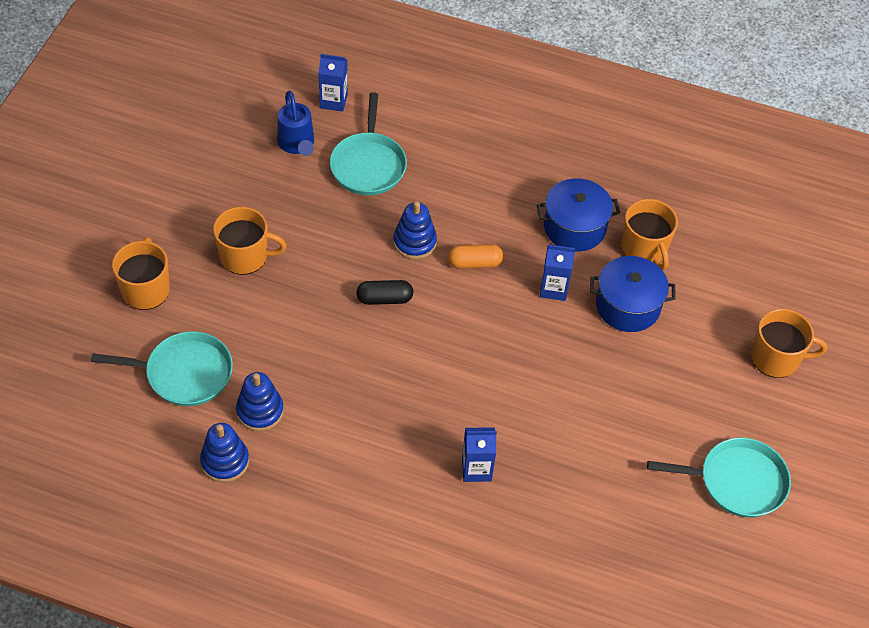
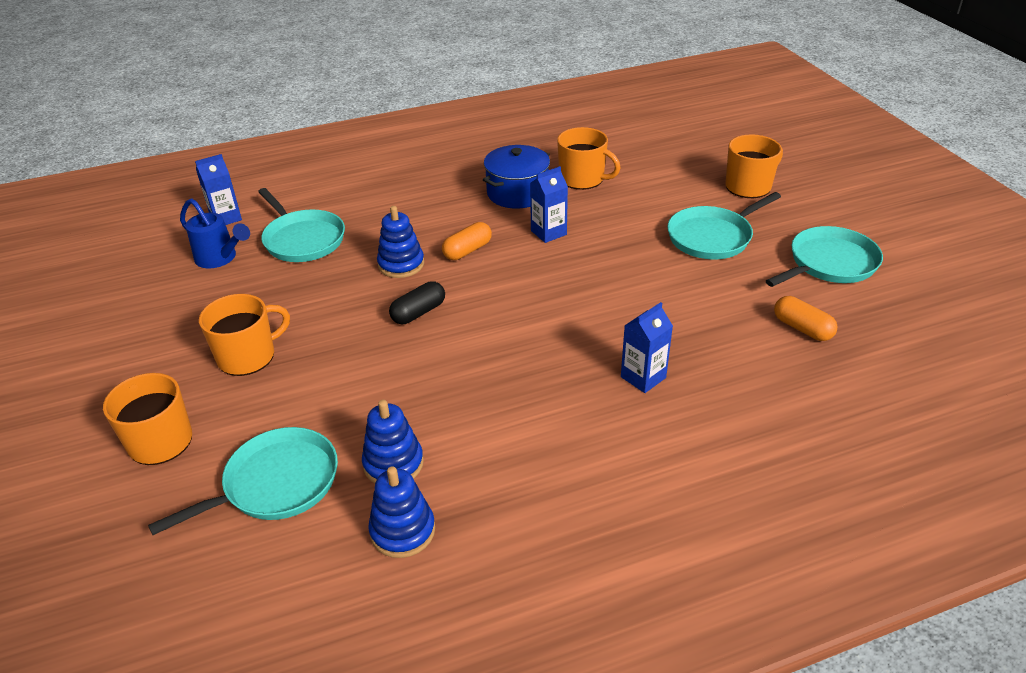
camera: 35 degrees left, 15 degrees down
(627, 306) = (615, 213): blue pot -> none
(637, 518) = (802, 328): none -> orange capsule
(676, 387) = (712, 237): none -> turquoise pan

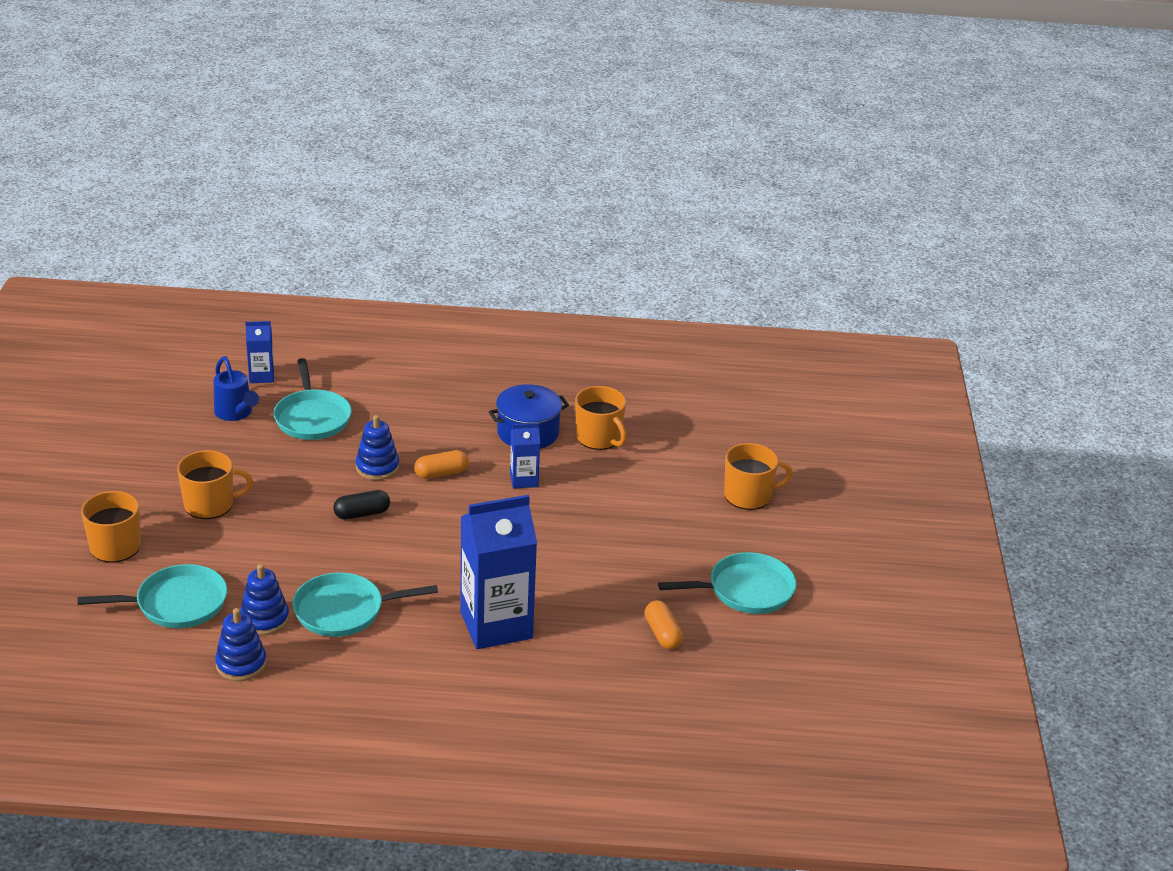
camera: 20 degrees right, 5 degrees down
(643, 377) = (496, 625): blue carton -> blue carton, size x2.06
(712, 237) = (665, 532): turquoise pan -> turquoise pan (343, 610)

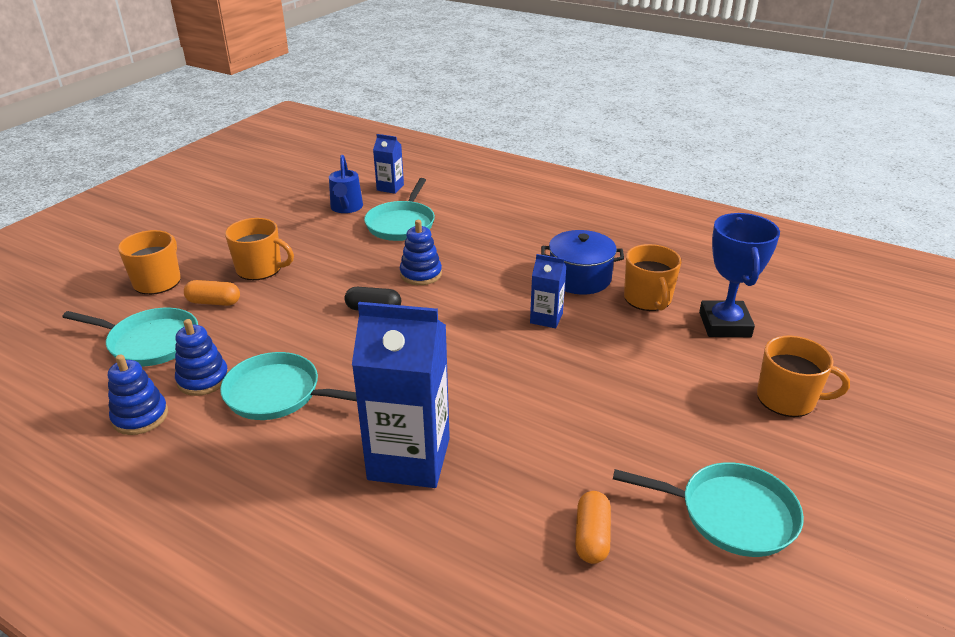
camera: 30 degrees right, 0 degrees up
(441, 473) = (473, 293): orange capsule -> orange capsule (214, 302)
(674, 445) = (724, 324): none -> blue trophy

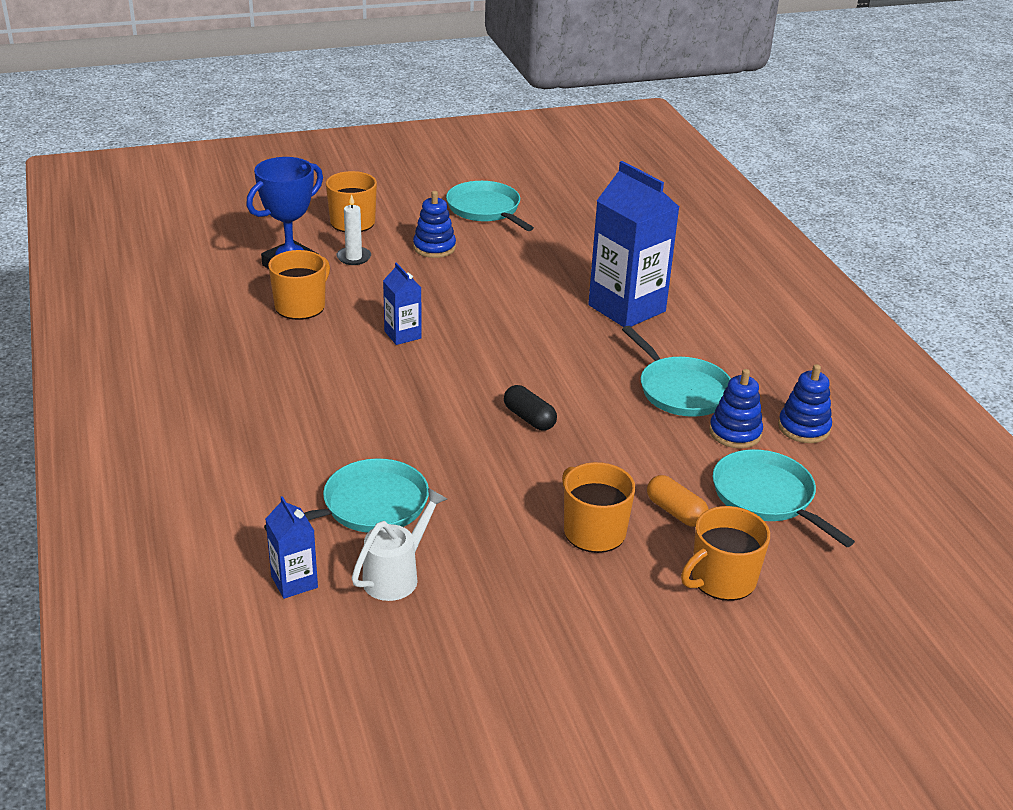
camera: 140 degrees left, 0 degrees up
(346, 208) = (396, 575): blue watering can -> white watering can
(421, 274) = (440, 429): blue stacking toy -> blue stacking toy (434, 247)
(579, 278) = (315, 348): blue pot -> none
(591, 537) = (569, 235): orange capsule -> none
(705, 361) = (354, 257): none -> white candle

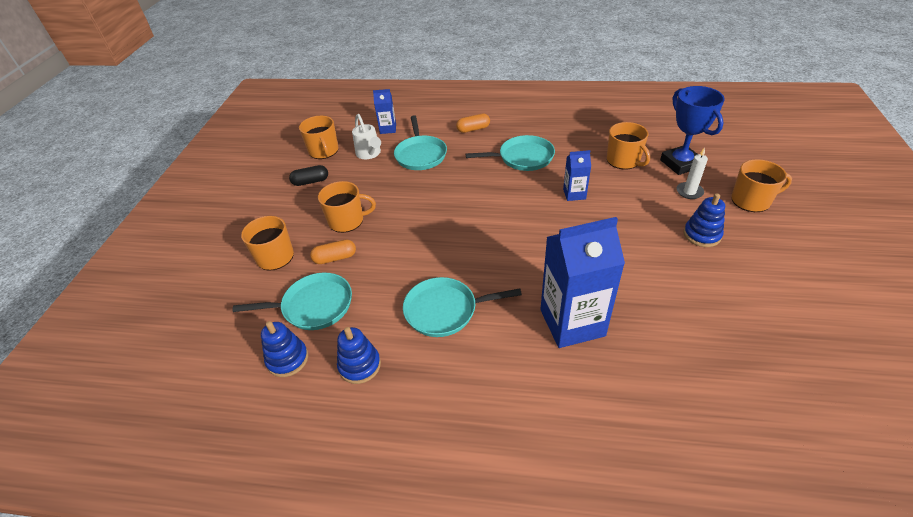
camera: 120 degrees right, 10 degrees up
(258, 464) = (473, 129): none -> orange capsule
(417, 652) = (324, 151): none -> orange mug
(485, 209) = (780, 284): turquoise pan -> turquoise pan (523, 157)
(529, 418) = (456, 225): black capsule -> black capsule (310, 181)
(735, 433) = (381, 320): blue stacking toy -> blue stacking toy (287, 359)

